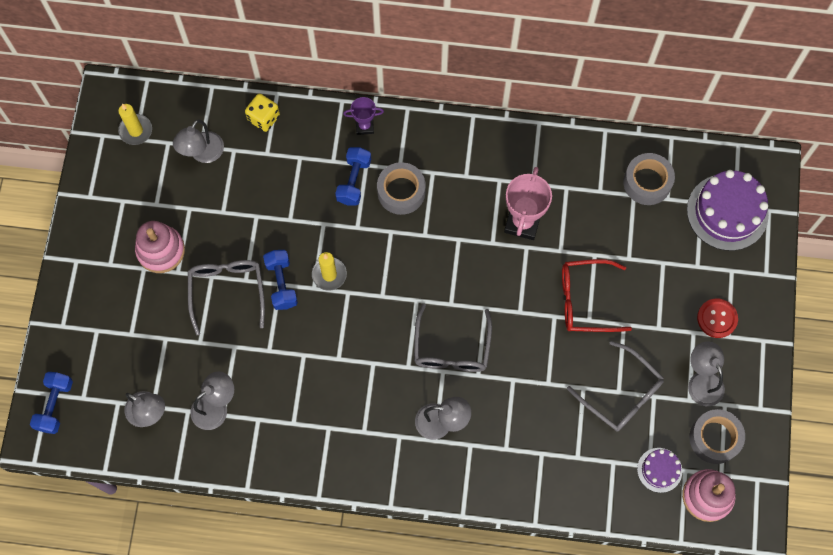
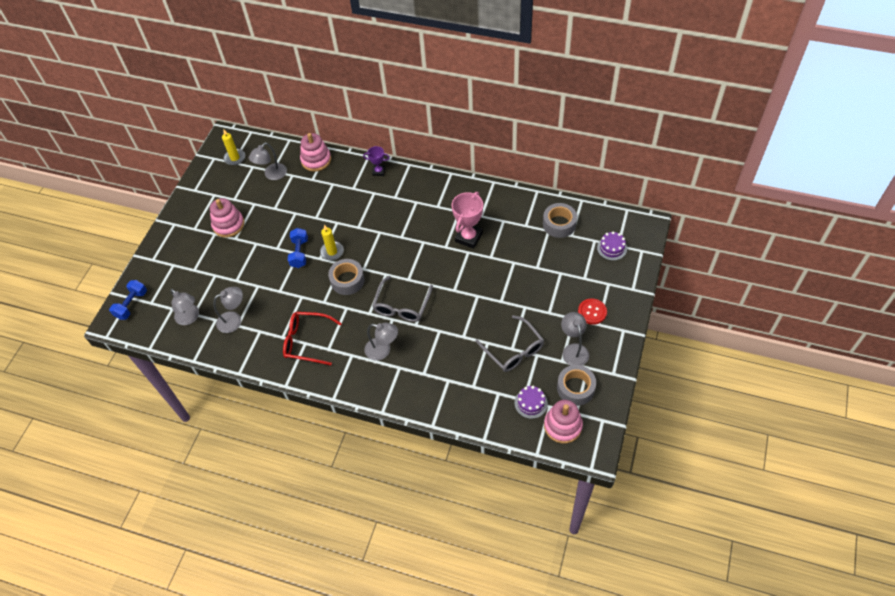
camera: 15 degrees right, 15 degrees down
(227, 291) = (263, 253): grey glasses -> none
(264, 118) = (316, 160): yellow dice -> pink stacking toy
(354, 181) = (363, 201): blue dumbbell -> none
(401, 192) = (392, 210): grey tape -> grey tape (347, 280)
(585, 300) = (501, 289): red glasses -> red glasses (306, 341)
(727, 212) = (612, 248): purple cake -> purple cake, size x0.52

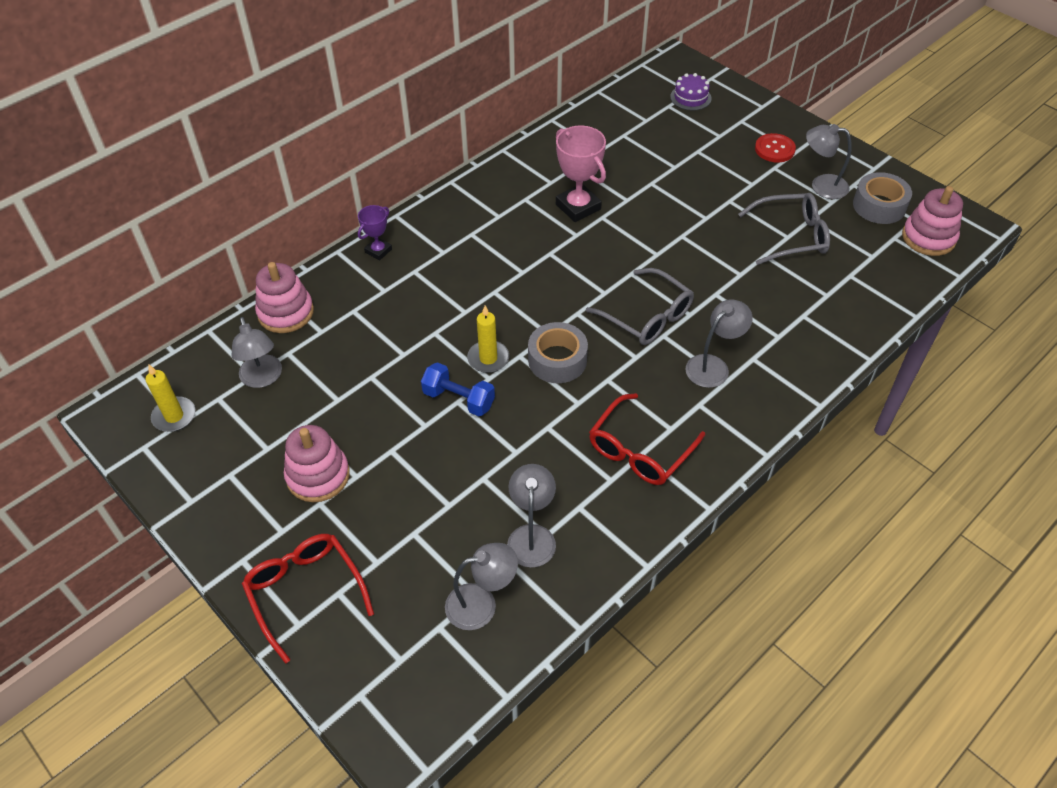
camera: 65 degrees left, 5 degrees down
(131, 304) = (380, 696): blue dumbbell -> none
(168, 253) = (305, 592): none -> red glasses
(531, 403) = (881, 252): purple cake -> none
(559, 224) = (621, 123): grey tape -> none

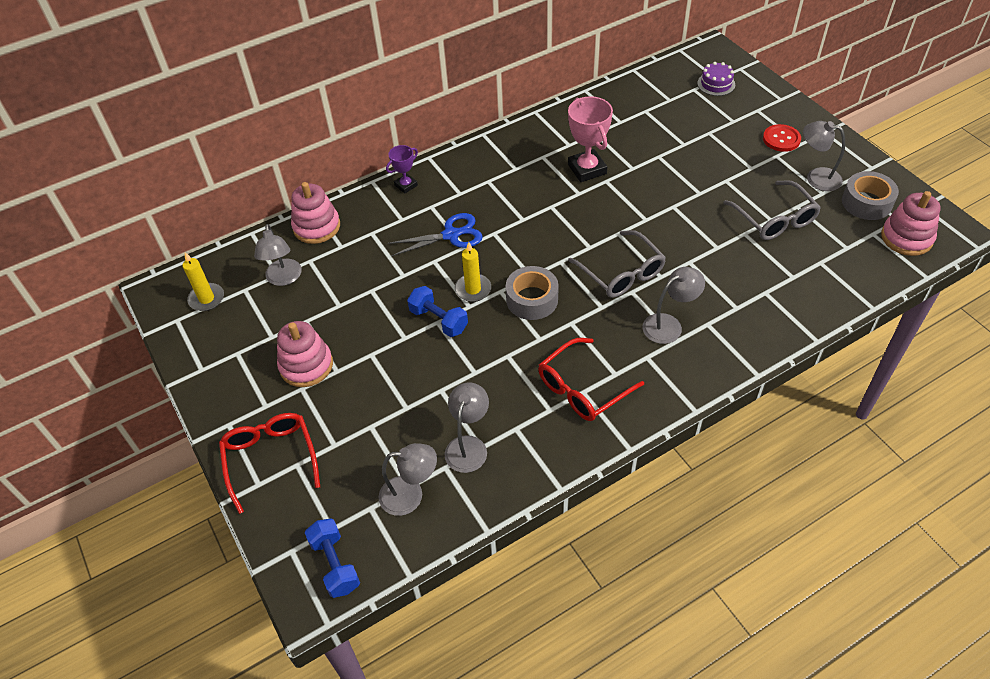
camera: 15 degrees right, 0 degrees up
(416, 700) = (335, 564): none -> blue dumbbell
(446, 300) = (451, 235): none -> blue scissors
(791, 236) = (774, 219): grey glasses -> grey glasses turned 60 degrees clockwise

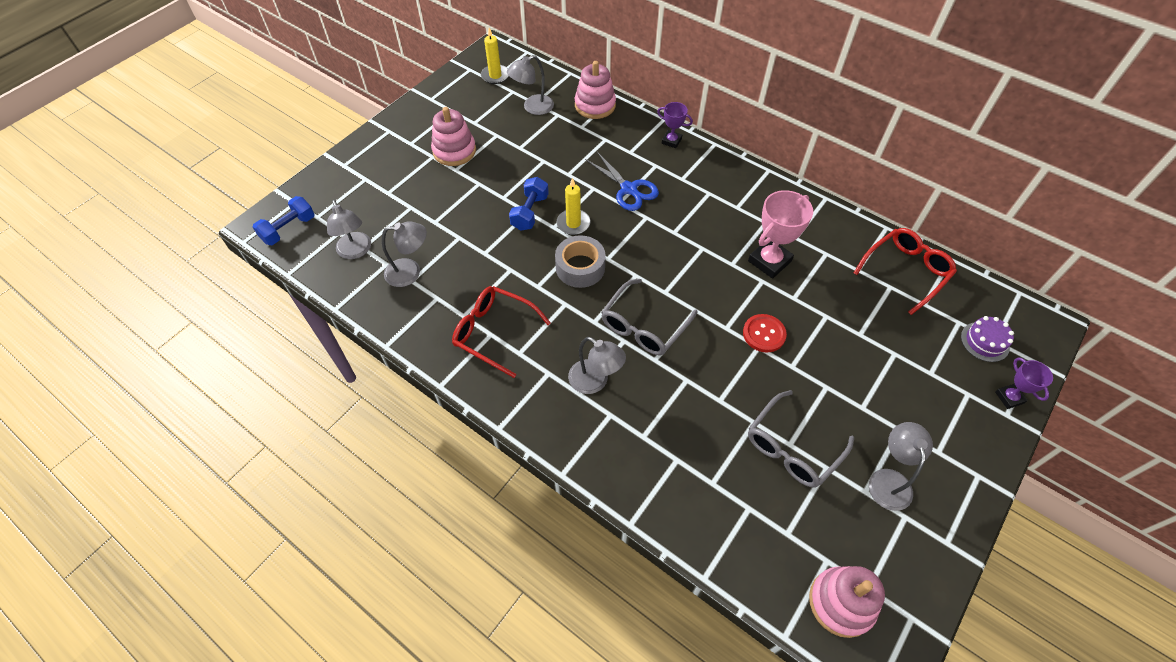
camera: 65 degrees right, 5 degrees up
(270, 459) = (366, 163): red glasses -> red glasses (906, 271)
(767, 92) = (1009, 397): none -> purple trophy
(781, 139) = (932, 429): red button -> red button (764, 334)
(866, 202) = (878, 545): grey tape -> none

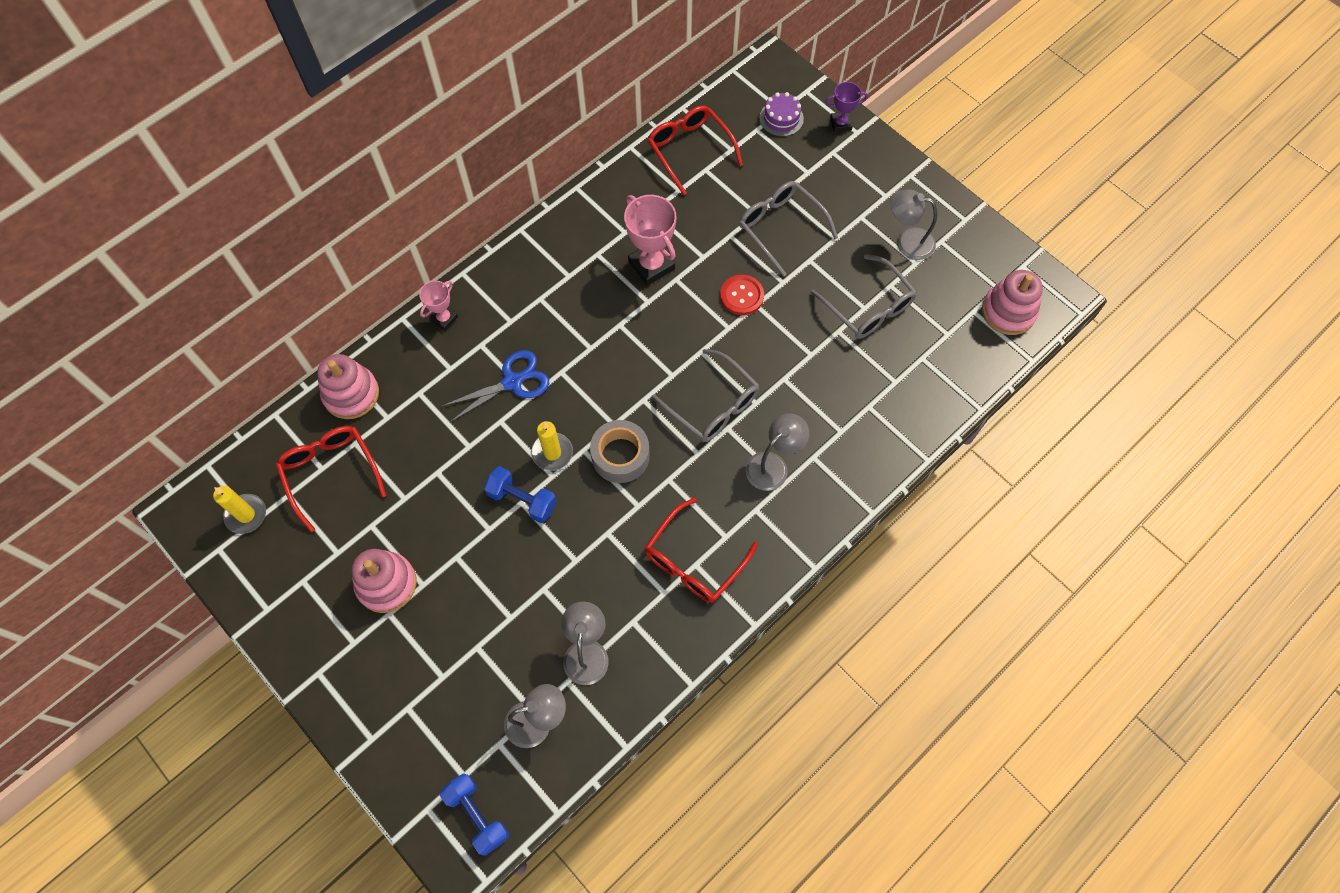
camera: 80 degrees left, 10 degrees up
(532, 107) = (330, 472): grey lamp -> red glasses
(671, 141) = (444, 318): purple trophy -> pink trophy
(853, 357) = (780, 227): none -> grey glasses

